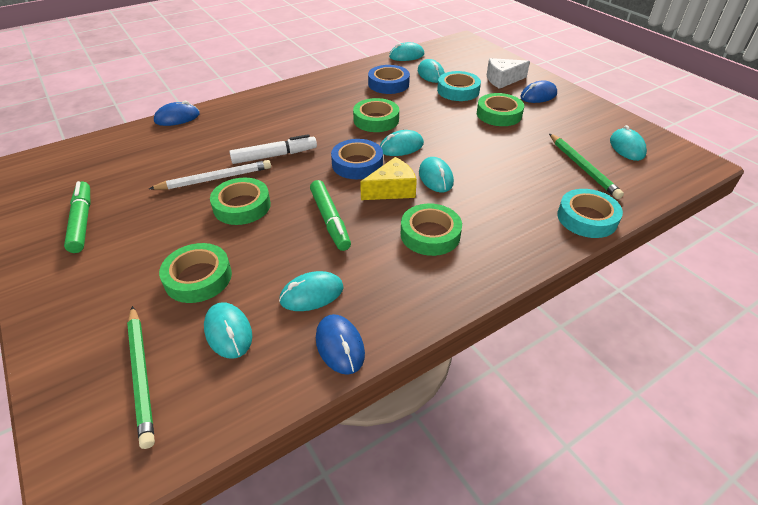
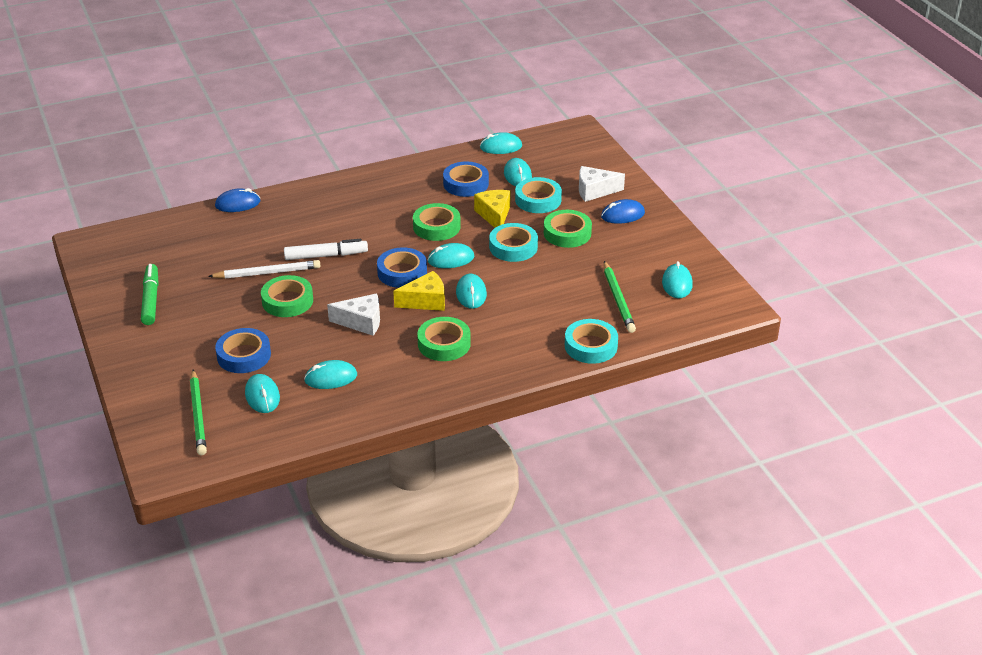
camera: 10 degrees right, 5 degrees down
(198, 277) = (244, 355): green tape -> blue tape
(330, 220) = (361, 322): green marker -> white cheese
(340, 346) = (343, 415): blue mouse -> none
(425, 106) = (494, 215): none -> yellow cheese
(456, 130) = (513, 247): none -> turquoise tape

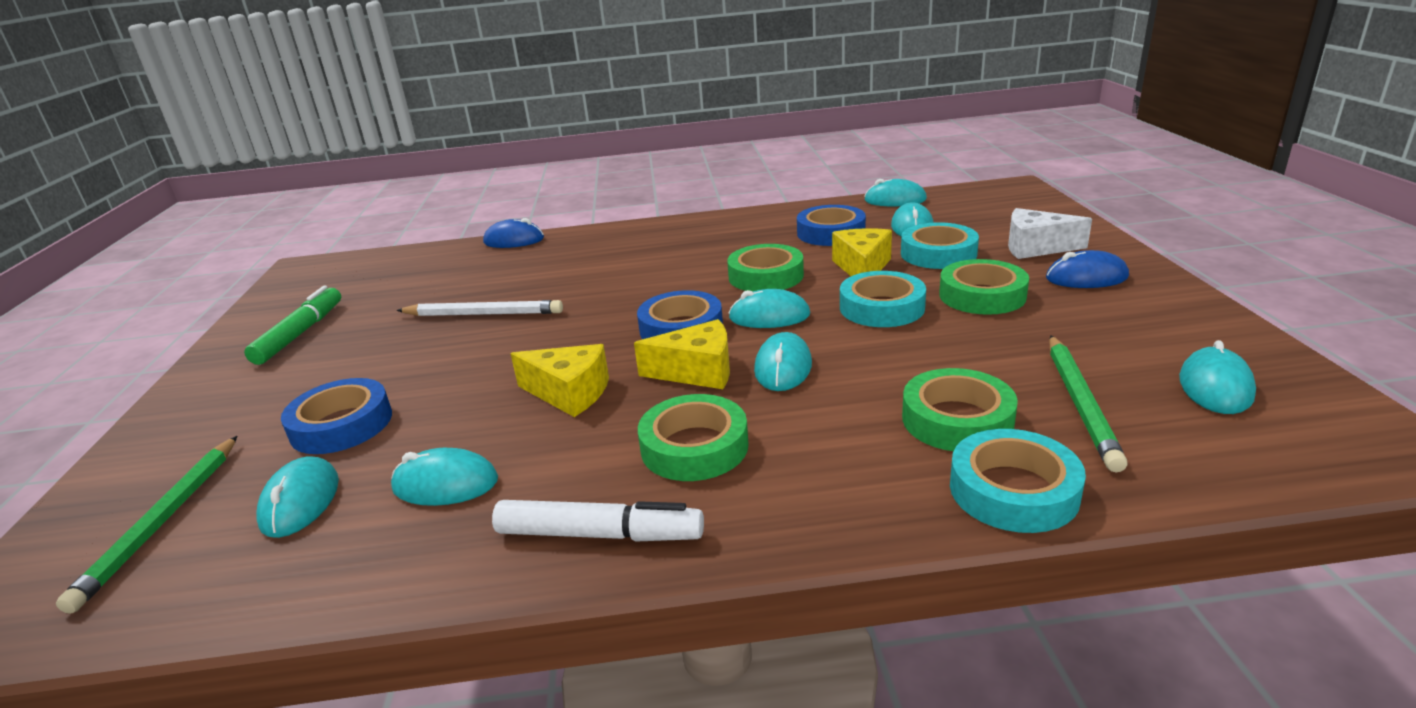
camera: 20 degrees right, 10 degrees down
(287, 301) = (479, 352): green tape -> green tape (957, 419)
(326, 256) = (581, 300): white marker -> white marker (599, 534)
(361, 322) = (569, 393): white cheese -> yellow cheese

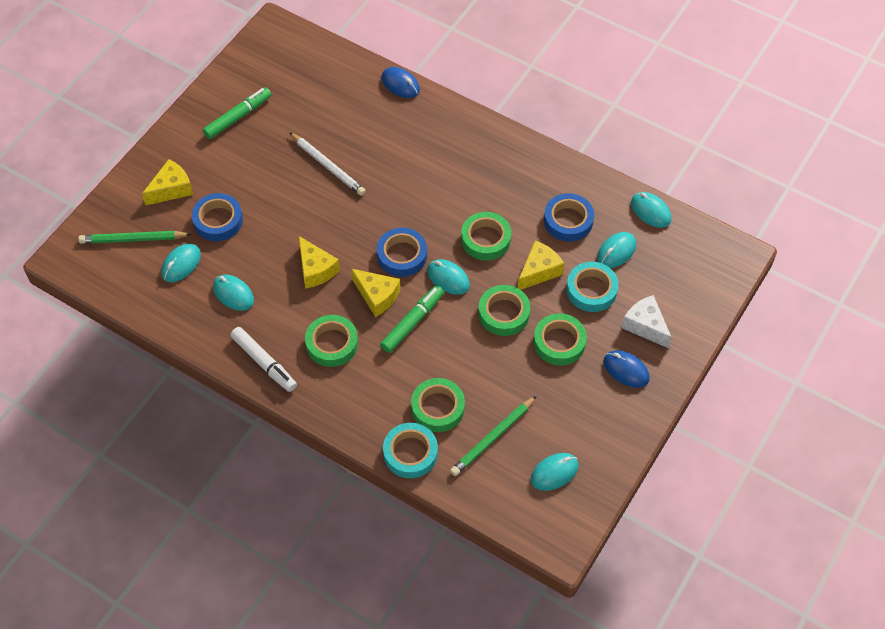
camera: 35 degrees right, 30 degrees up
(162, 522) = (133, 239): green pencil -> green pencil turned 45 degrees clockwise
(220, 433) = (171, 189): none -> yellow cheese
(783, 368) = (412, 322): turquoise mouse -> green marker
(881, 307) = (504, 313): turquoise tape -> green tape

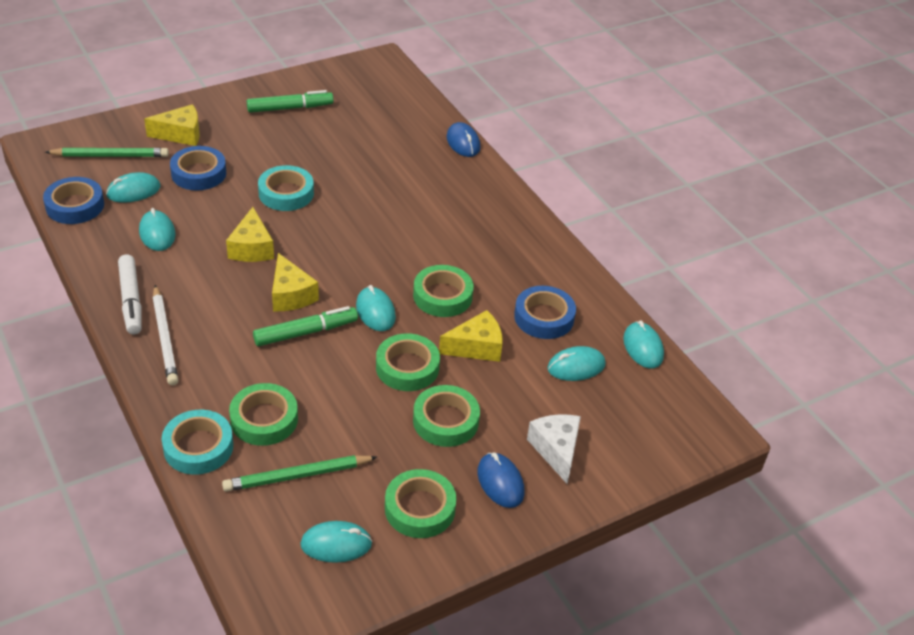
camera: 25 degrees right, 15 degrees down
(133, 239) = (110, 155): green pencil -> green pencil turned 150 degrees clockwise
(328, 166) = (338, 175): white pencil -> white pencil (165, 338)
(332, 344) = (210, 314): green tape -> green tape (420, 508)
(402, 255) = (345, 273): blue tape -> blue tape (75, 206)
(591, 290) = (520, 389): turquoise tape -> turquoise tape (286, 193)

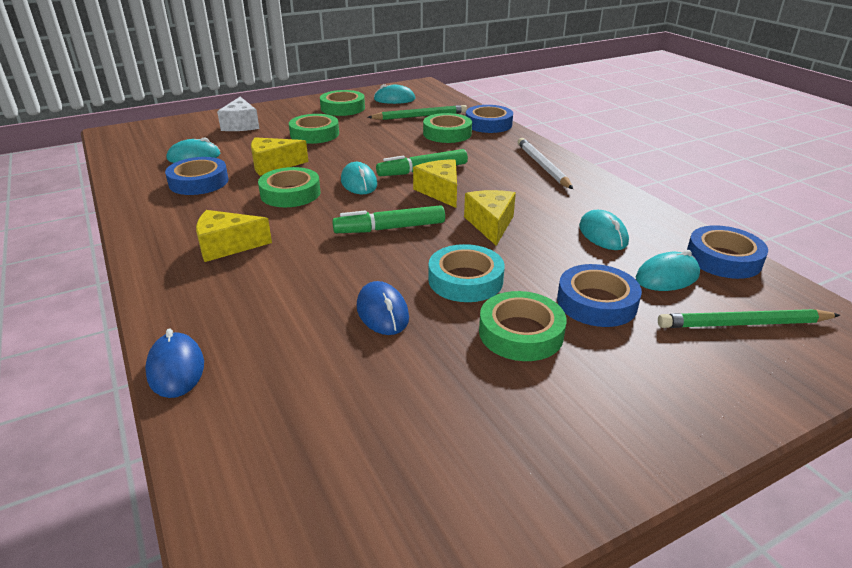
camera: 175 degrees left, 10 degrees down
(131, 300) = (589, 186): white marker -> none
(181, 134) = (665, 365): yellow cheese -> yellow cheese (227, 246)
(198, 447) = (488, 124): turquoise tape -> blue tape
(290, 108) = (493, 434): green marker -> green marker (390, 228)
(407, 367) = (337, 155): green tape -> green tape (521, 333)
(500, 482) = (287, 115): blue mouse -> blue mouse (382, 312)
(643, 347) = (123, 167): turquoise mouse -> none

